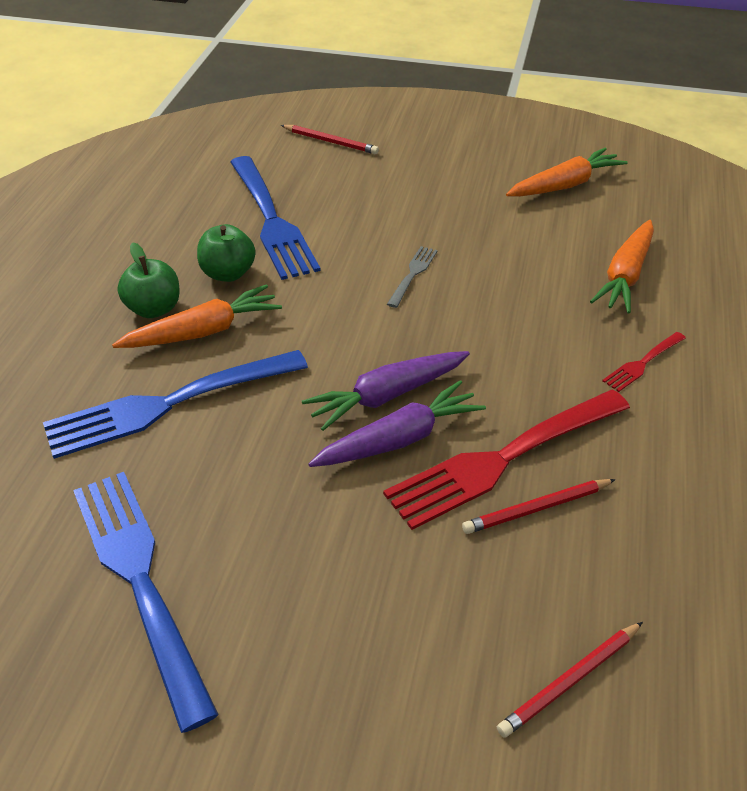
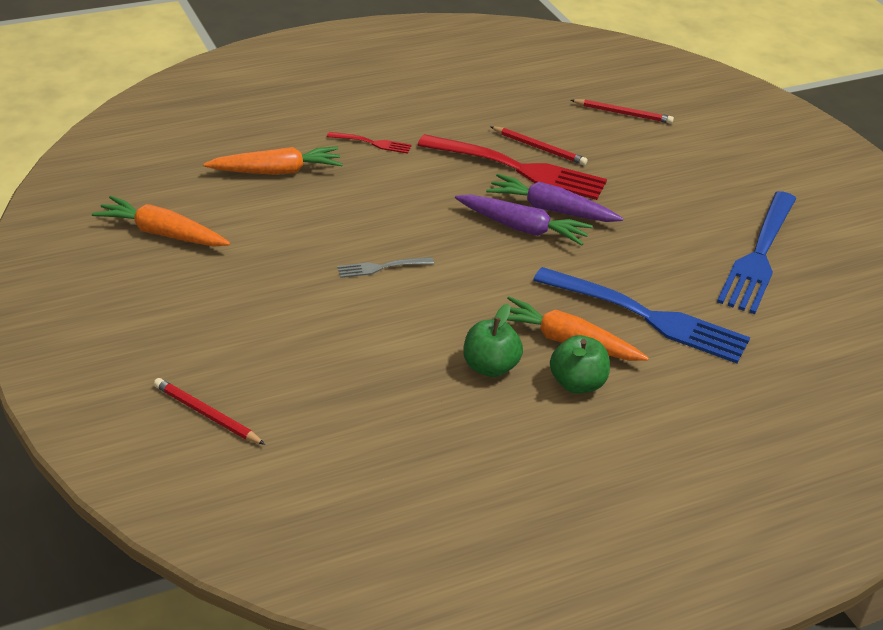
camera: 130 degrees left, 5 degrees down
(270, 219) = (390, 383): blue fork -> none
(330, 142) = (207, 414): red pencil -> red pencil turned 45 degrees counterclockwise

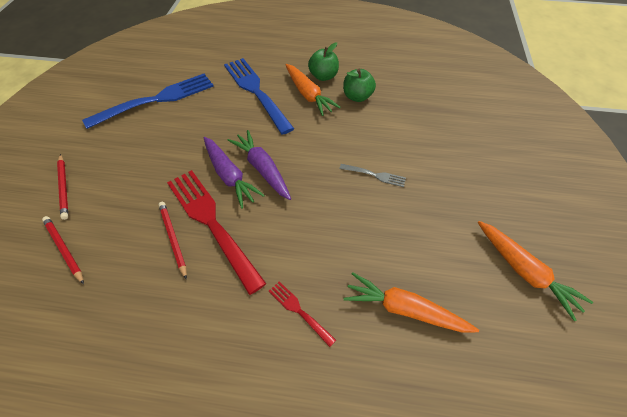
camera: 145 degrees left, 15 degrees up
(207, 414) = (515, 124): red pencil -> red pencil (64, 187)

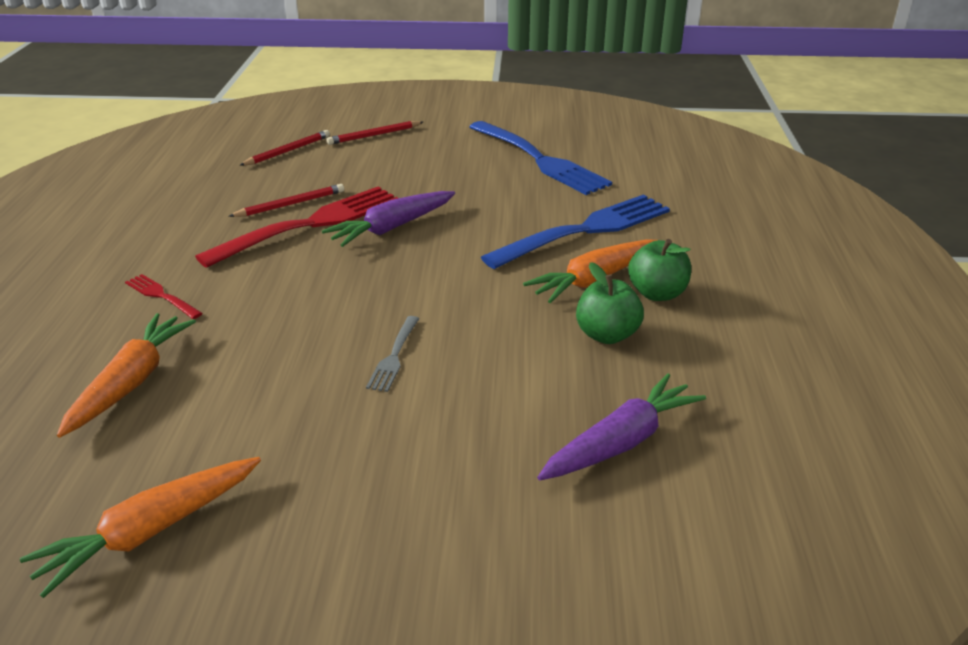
camera: 85 degrees right, 20 degrees down
(262, 169) = (406, 251): purple carrot -> purple carrot (621, 441)
(299, 311) = (162, 296): red fork -> red fork turned 90 degrees counterclockwise

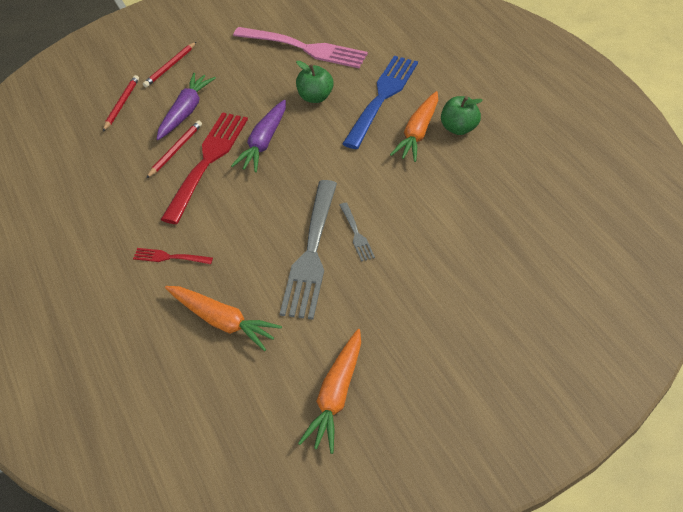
camera: 30 degrees left, 15 degrees up
(132, 382) = (222, 321): orange carrot -> orange carrot turned 135 degrees clockwise
(318, 353) = (311, 251): none -> grey fork
(538, 159) = (303, 48): blue fork -> pink fork
(607, 335) = (455, 168): green apple -> green apple (315, 97)
(621, 441) = (514, 231): purple carrot -> purple carrot (186, 111)

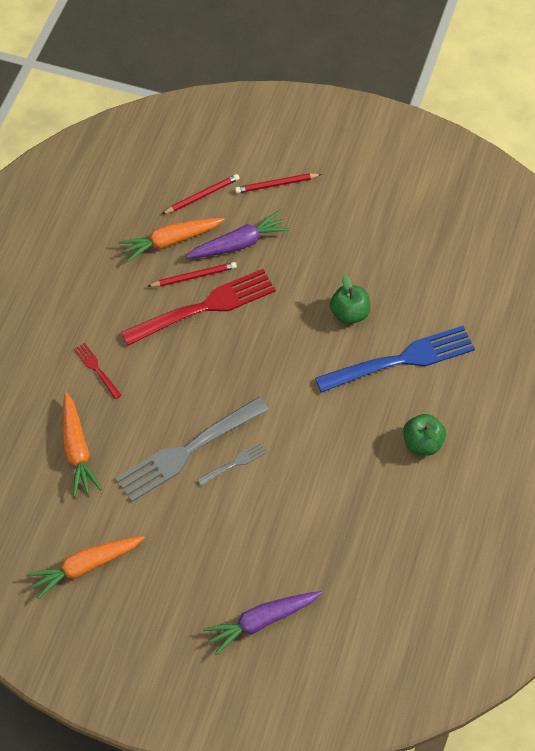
camera: 45 degrees right, 10 degrees up
(263, 143) = (262, 325): purple carrot -> purple carrot (261, 622)
(303, 48) = (400, 253): pink fork -> none
(356, 233) = (234, 464): grey fork -> grey fork turned 150 degrees counterclockwise
(417, 133) = (385, 419): orange carrot -> orange carrot (170, 241)

